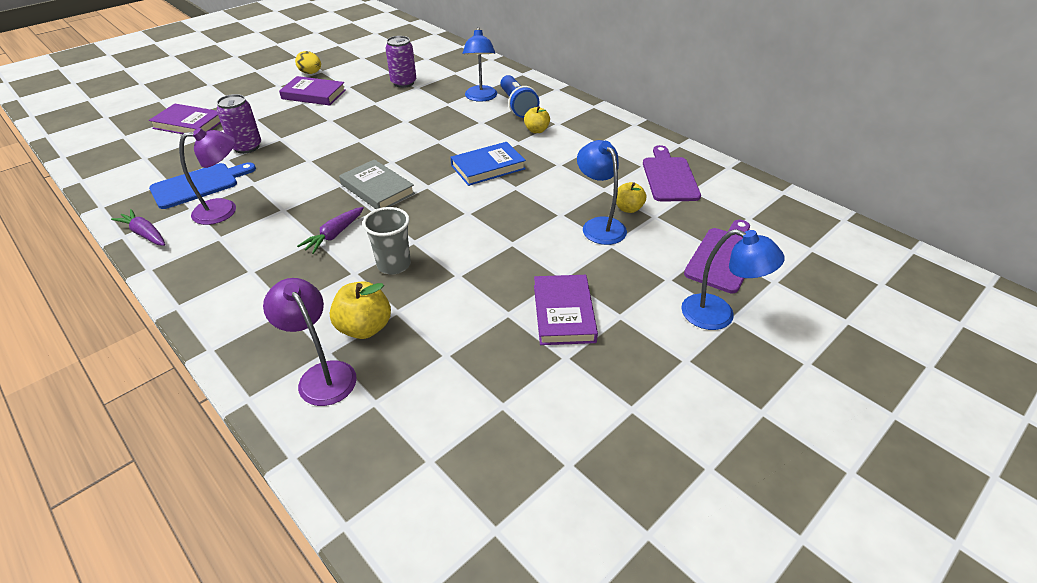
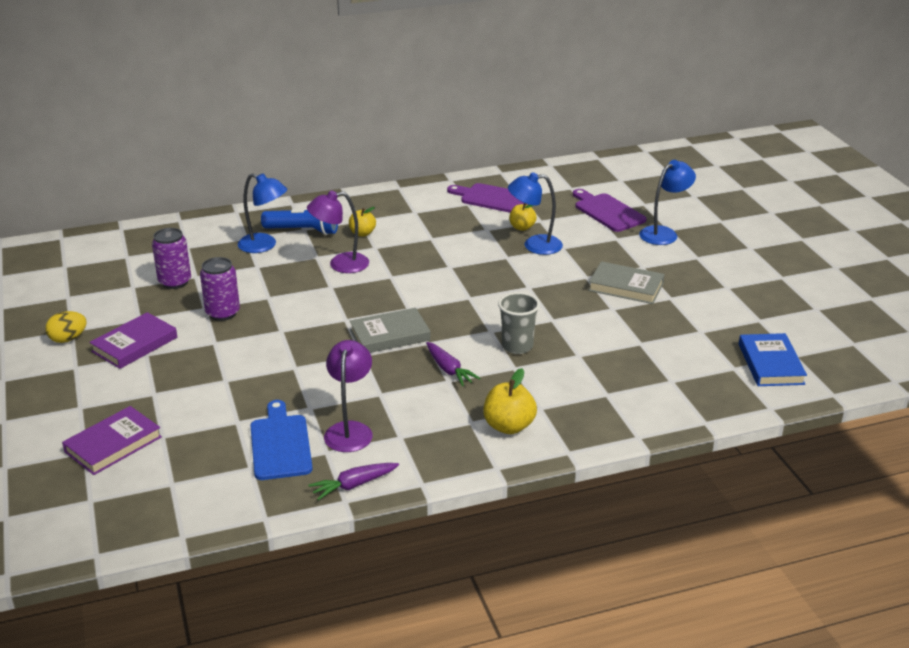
camera: 65 degrees left, 10 degrees down
(247, 147) = (222, 405): purple can -> purple can (223, 313)
(322, 375) = (630, 400): purple lamp -> purple lamp (340, 264)
(364, 327) = (588, 373): yellow apple -> yellow apple (509, 426)
(488, 167) = (404, 272): blue book -> blue book (770, 364)
(564, 313) = (626, 287): purple book -> grey book

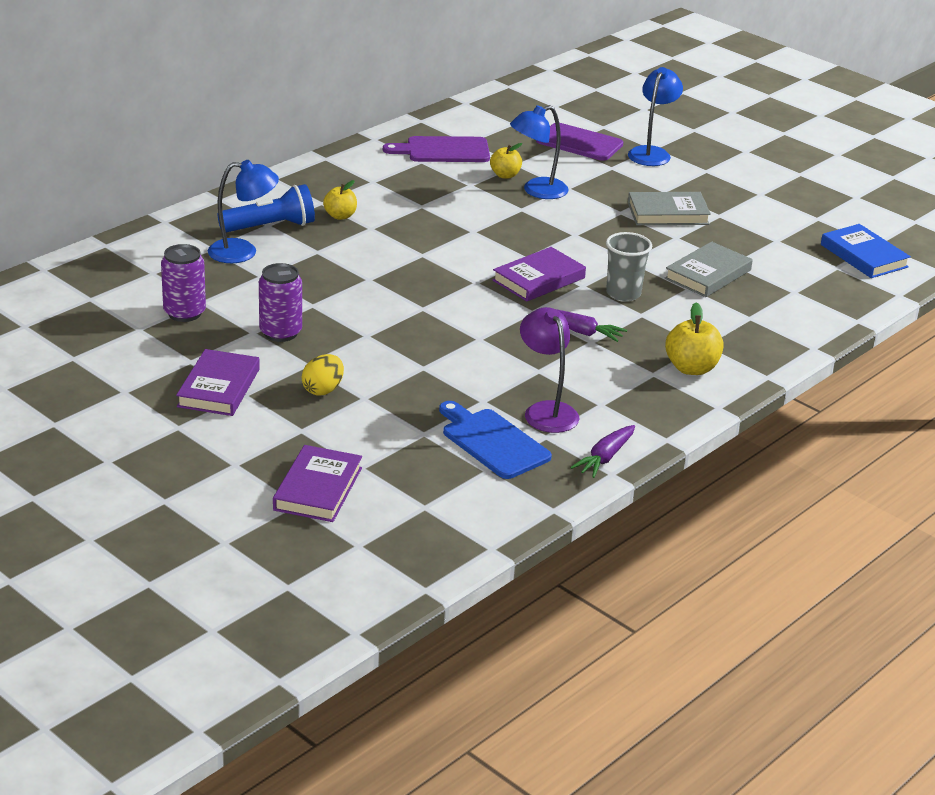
camera: 30 degrees left, 0 degrees up
(68, 339) = (132, 401): yellow egg -> yellow egg (323, 390)
(340, 264) = (353, 254): purple lamp -> none
(390, 335) = (486, 313): grey book -> grey book (708, 274)
(460, 317) = (539, 279): none -> purple book

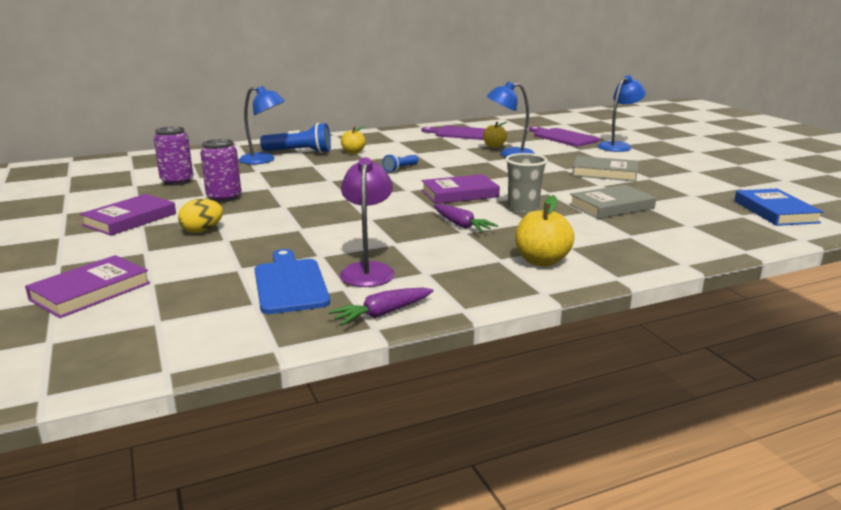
camera: 25 degrees right, 10 degrees down
(432, 243) = (400, 169): none -> blue flashlight

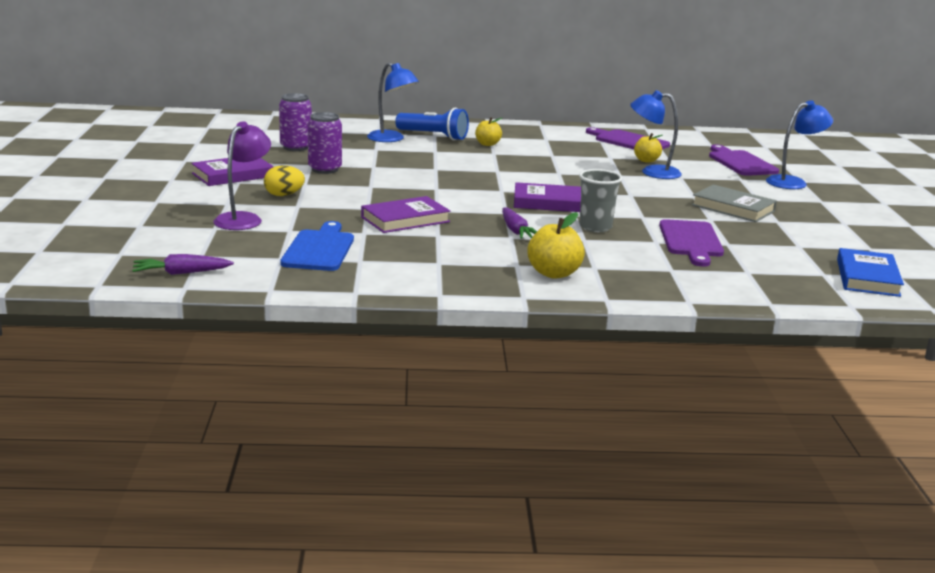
camera: 20 degrees right, 0 degrees up
(90, 291) = (167, 226): purple book -> purple book (405, 219)
(368, 270) = (392, 251): purple lamp -> purple lamp (243, 219)
(382, 314) = (371, 284): purple carrot -> purple carrot (181, 273)
(400, 169) = (517, 169): blue flashlight -> none
(611, 206) = (691, 241): grey book -> purple cutting board

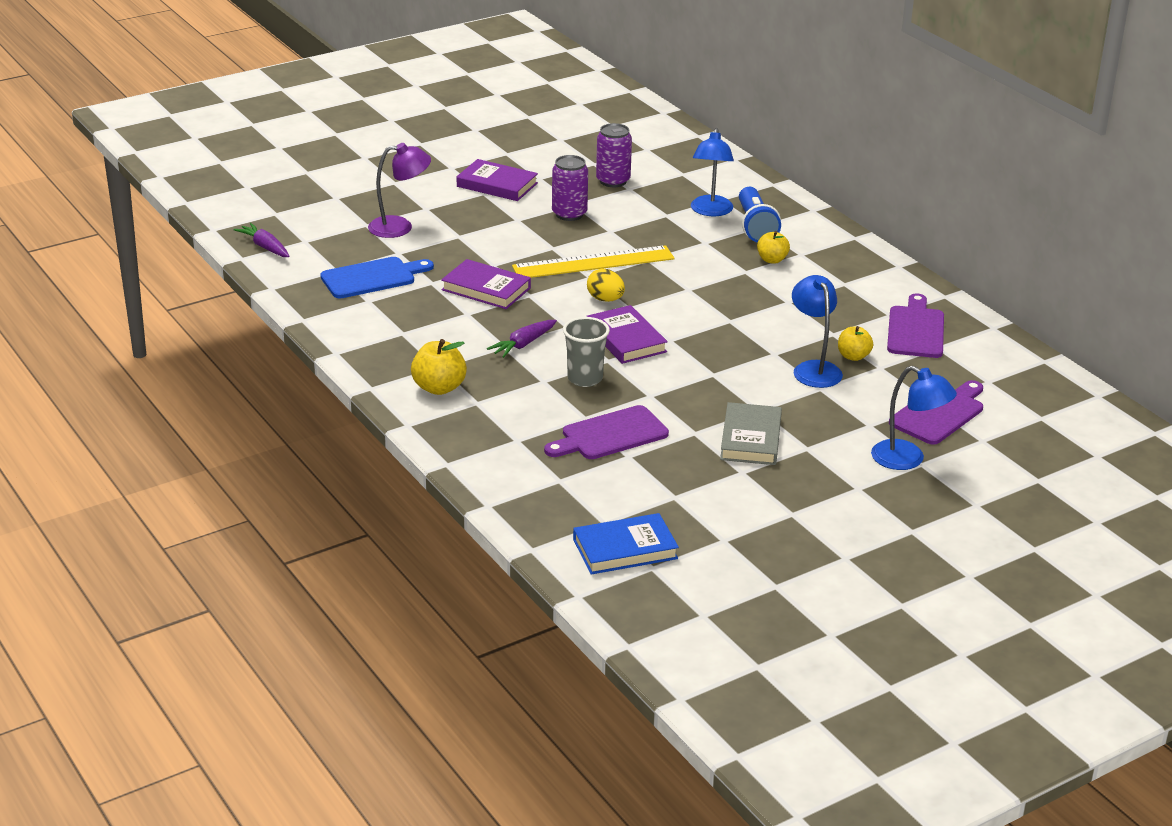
camera: 60 degrees right, 10 degrees up
(284, 195) = (477, 222): yellow egg -> yellow egg (605, 299)
(415, 182) = (593, 263): none -> yellow ruler

